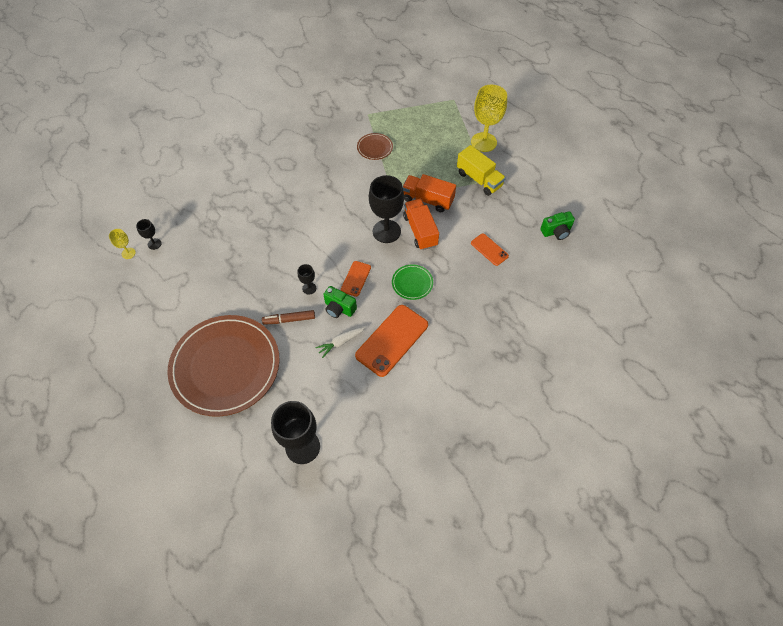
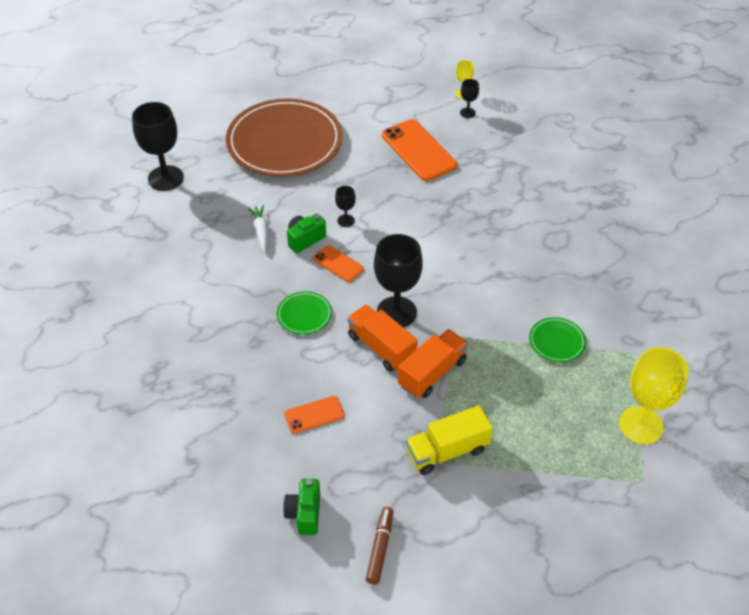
camera: 110 degrees right, 10 degrees down
(289, 320) = (313, 196): brown marker -> brown marker (380, 548)
(375, 148) = (557, 341): brown plate -> green plate
(392, 340) = (238, 274): orange phone -> orange phone (418, 150)
(420, 231) = (381, 347): orange truck -> orange truck turned 135 degrees counterclockwise
(483, 142) = (525, 488): yellow goblet -> yellow goblet (641, 425)

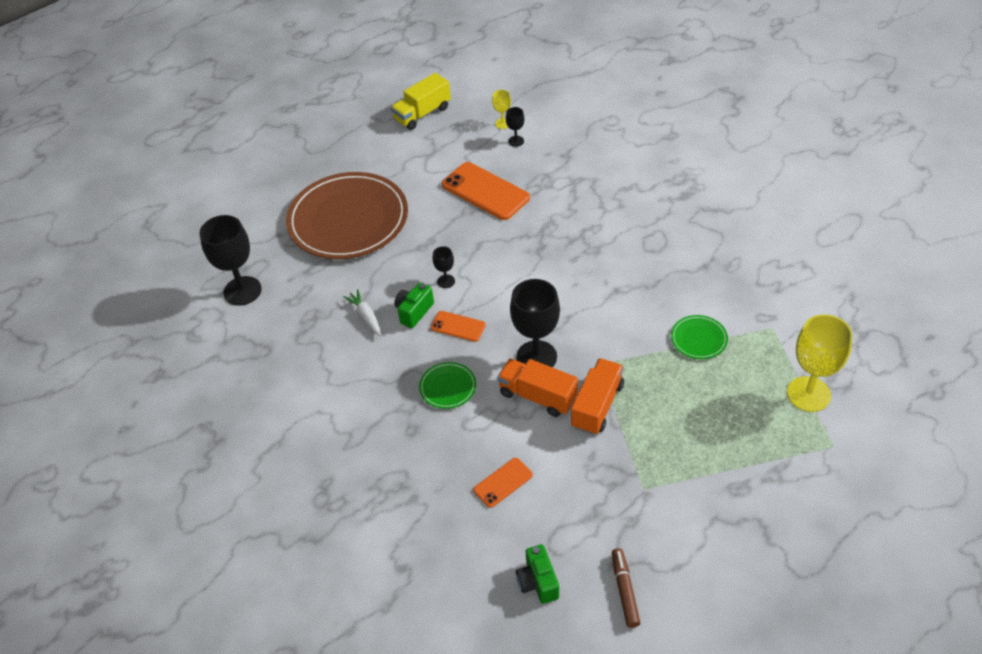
camera: 15 degrees left, 0 degrees up
(447, 451) = (645, 476): yellow truck -> yellow truck (422, 114)

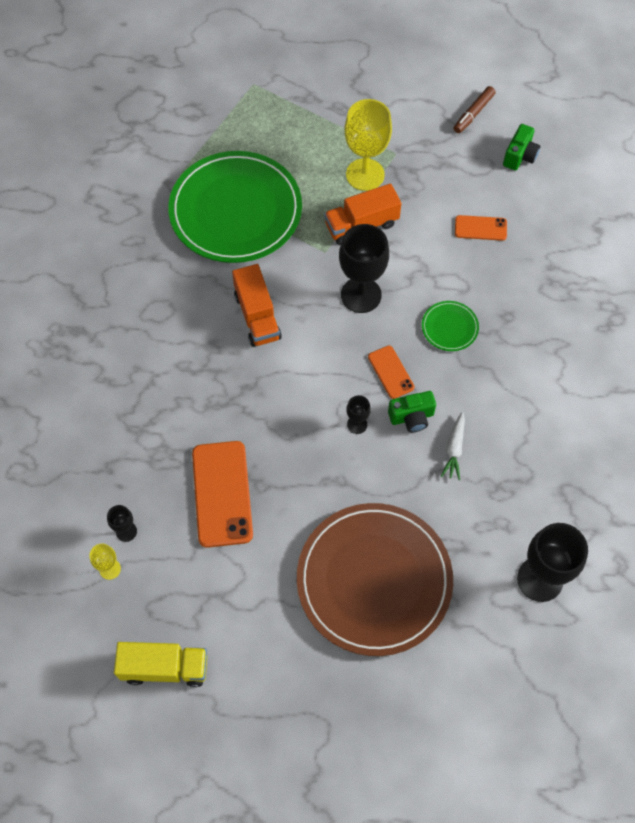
camera: 140 degrees left, 15 degrees up
(537, 396) = (393, 265): orange truck -> orange truck (257, 316)
(698, 339) = (235, 210): green plate -> green plate, size x2.45
(808, 394) = (222, 120): yellow goblet -> yellow goblet (365, 174)

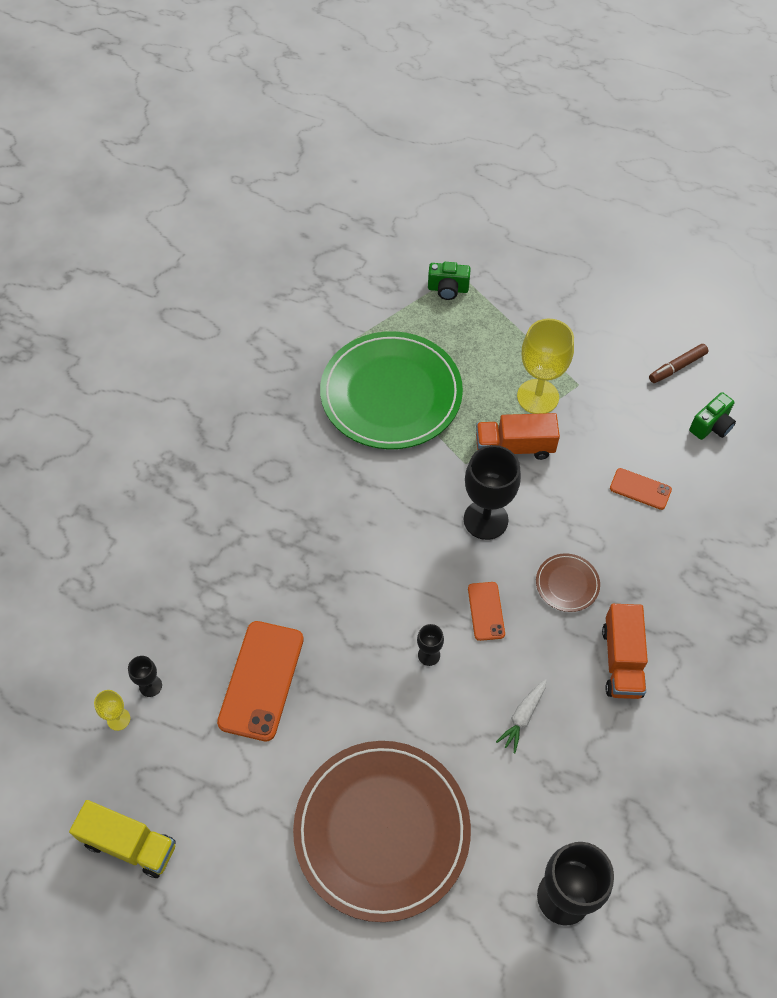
camera: 20 degrees right, 5 degrees down
(257, 316) = (370, 508): orange truck -> orange truck (621, 661)
(411, 417) = (490, 667): green camera -> green camera (448, 289)
(449, 327) = (567, 584): green plate -> brown plate

